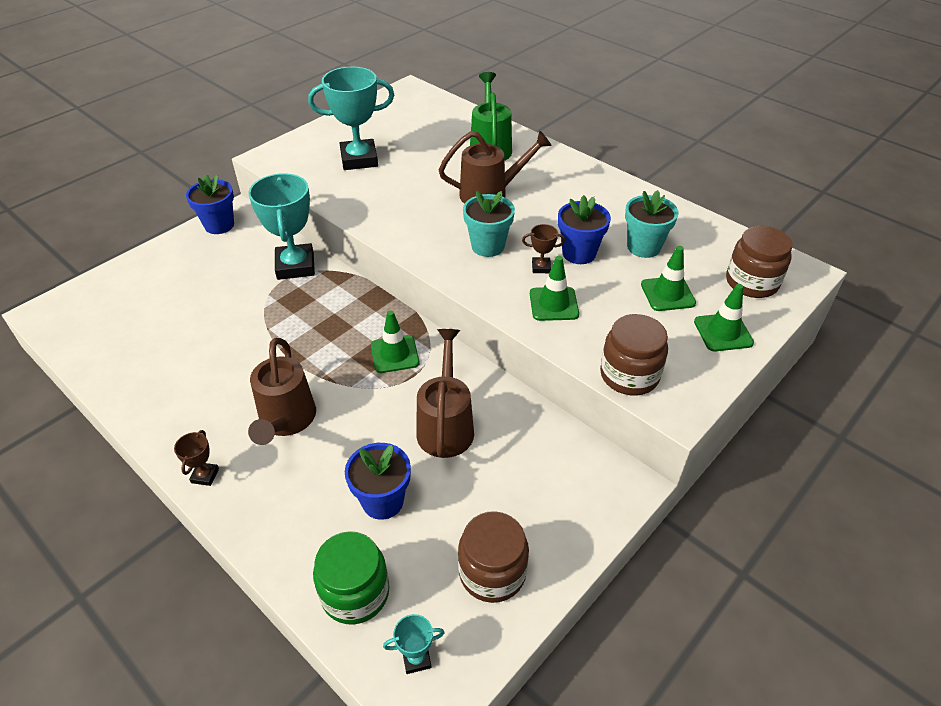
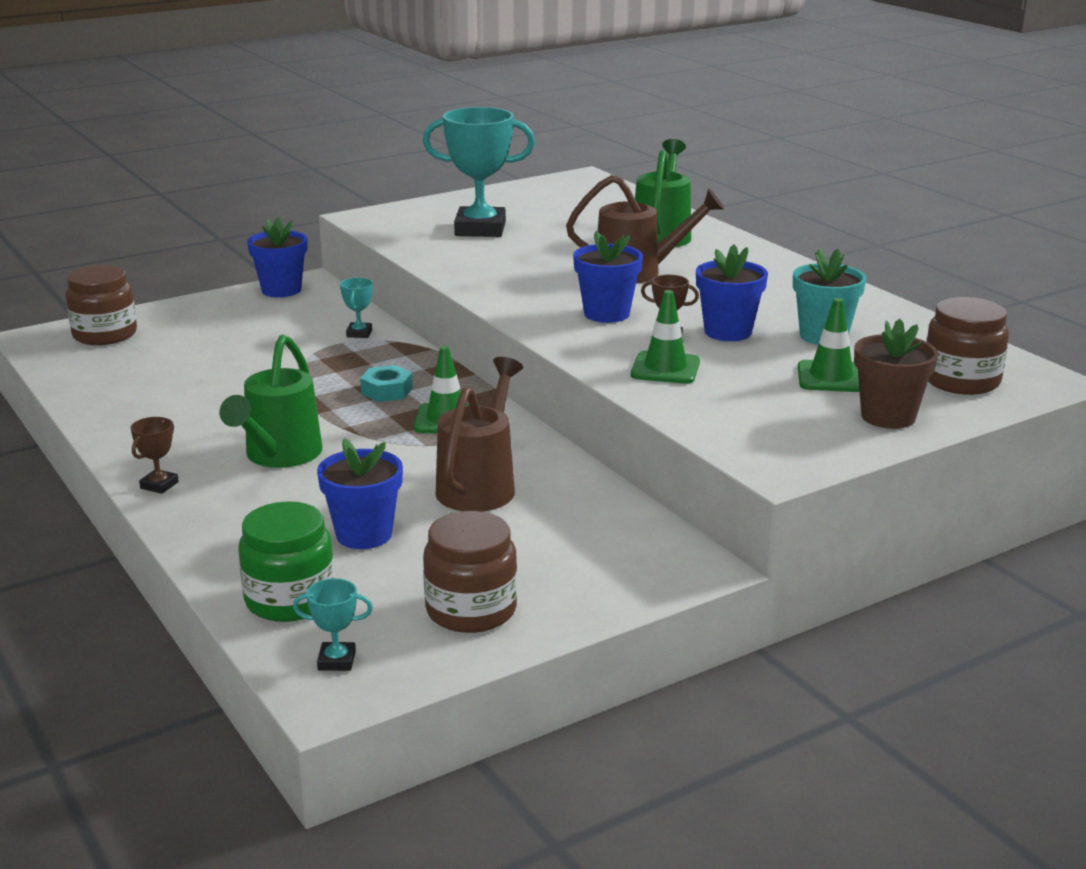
camera: 15 degrees right, 20 degrees down
(286, 421) = (279, 456): brown watering can -> green watering can
(295, 266) = (359, 333): turquoise trophy -> turquoise trophy, size x0.44
(339, 329) = (387, 391): none -> turquoise nut
(488, 246) = (606, 314): turquoise flower pot -> blue flower pot
(629, 375) = (730, 435): brown jar -> brown jar (105, 334)
(723, 332) = (888, 417): green traffic cone -> brown flower pot

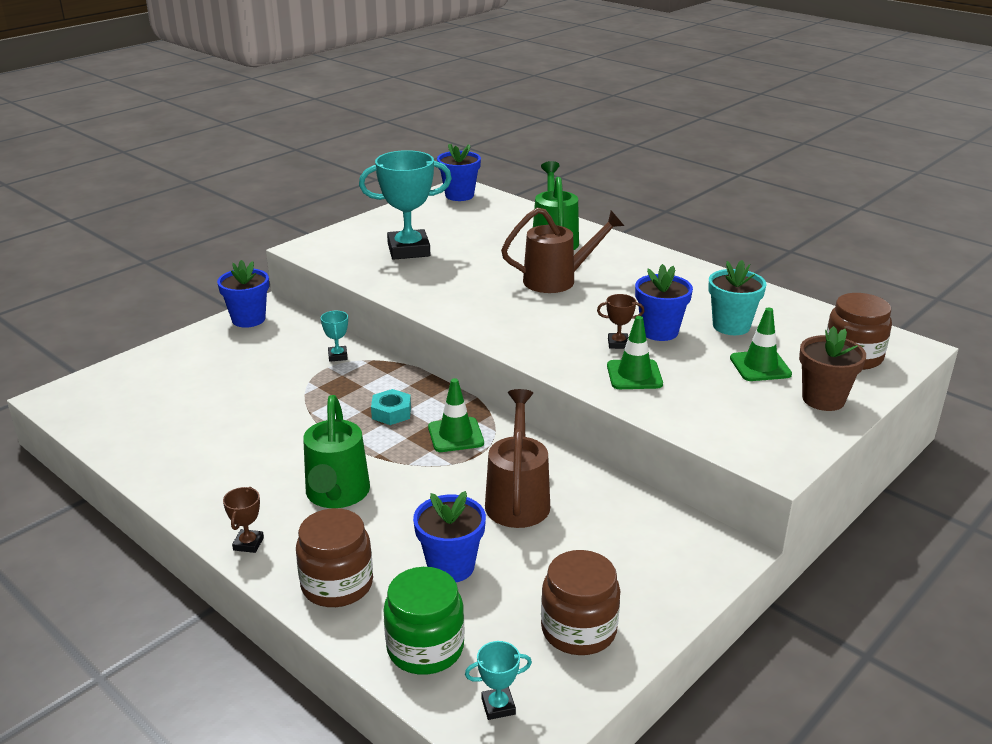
camera: 15 degrees left, 5 degrees up
(105, 334) = (116, 387): brown jar -> brown jar (337, 585)
(606, 314) = (557, 325): blue flower pot -> blue flower pot (459, 195)

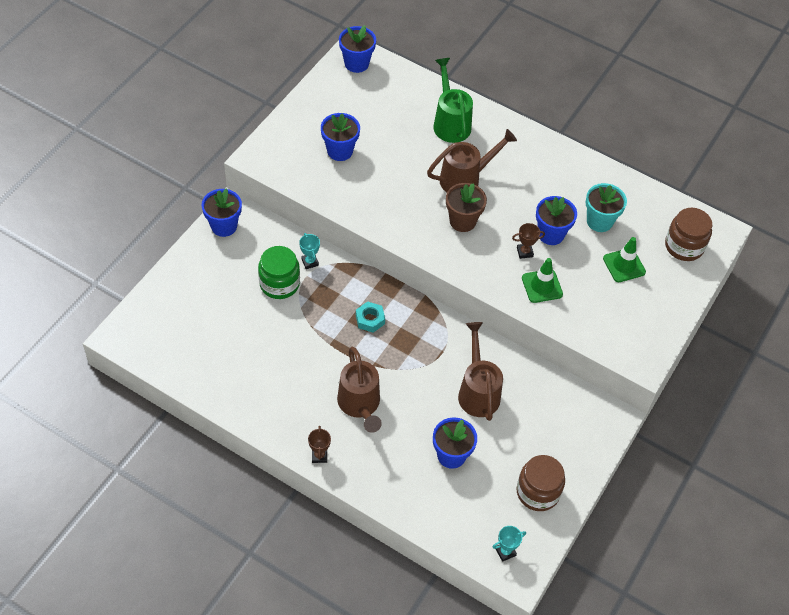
camera: 15 degrees left, 25 degrees up
(336, 495) = (360, 405): green watering can -> brown watering can
(337, 585) = (387, 480): brown jar -> none
(408, 250) = (340, 151): turquoise trophy -> blue flower pot
(425, 648) = (454, 519): green jar -> green jar (279, 284)
(455, 435) = (421, 336): green traffic cone -> none
(823, 399) = (667, 295): brown flower pot -> brown flower pot (462, 221)

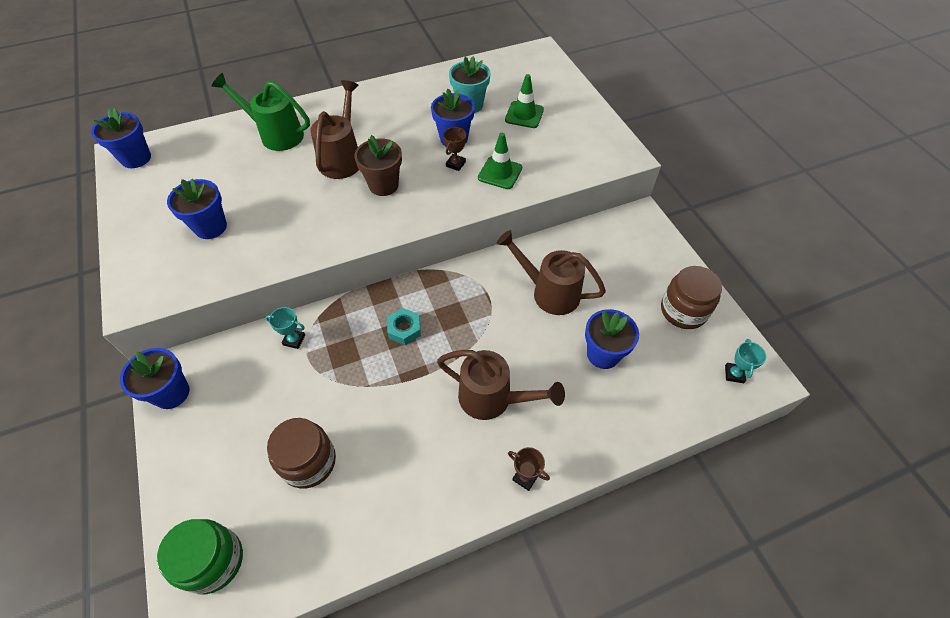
camera: 50 degrees left, 0 degrees up
(279, 284) = (291, 383): green jar -> green jar (213, 561)
(684, 246) = (536, 75): brown jar -> brown jar (308, 462)

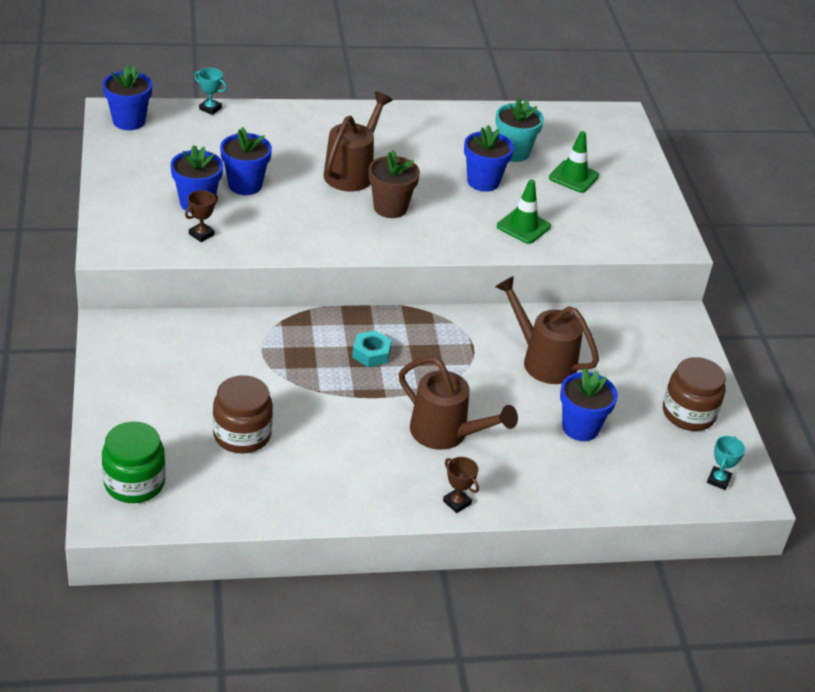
camera: 10 degrees right, 15 degrees down
(171, 393) = (117, 346): blue flower pot -> blue flower pot (245, 185)
(276, 134) = (284, 132): green watering can -> none
(294, 340) = (251, 334): turquoise trophy -> turquoise trophy (210, 108)
(455, 164) = (476, 206): brown trophy -> brown trophy (201, 234)

